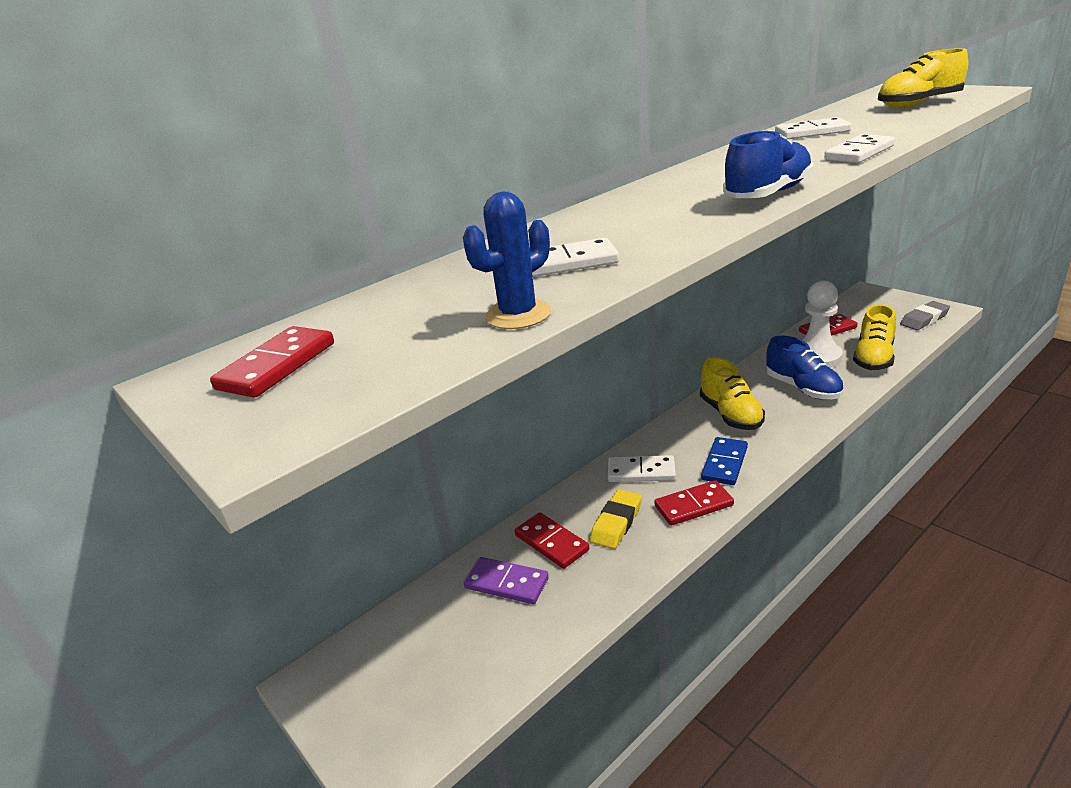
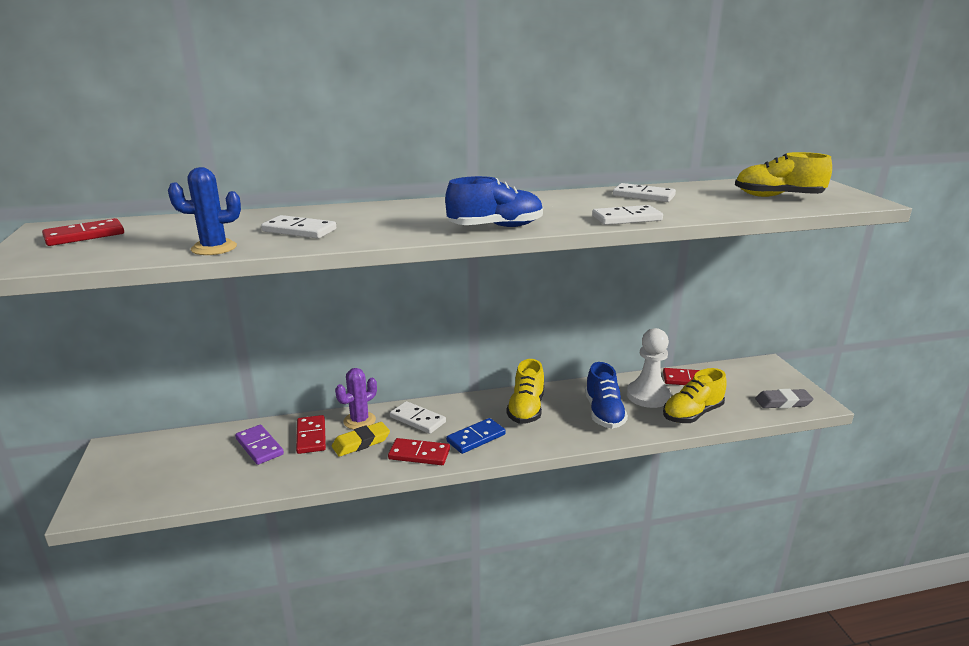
camera: 25 degrees right, 5 degrees down
(581, 501) = (359, 421): none -> purple cactus

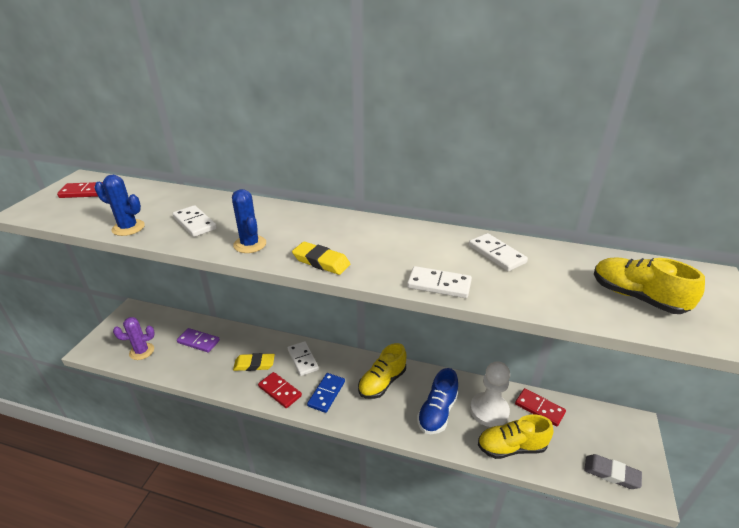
camera: 30 degrees right, 10 degrees up
(259, 447) = (198, 341): purple domino -> purple domino turned 60 degrees counterclockwise
(311, 436) = (231, 346): red domino -> none
(359, 421) = (268, 345): purple cactus -> purple cactus (142, 351)
(397, 231) = (250, 244): none -> blue cactus
(476, 438) = (326, 393): blue domino -> blue domino turned 60 degrees counterclockwise
(496, 227) = (321, 262): blue shoe -> yellow eraser

